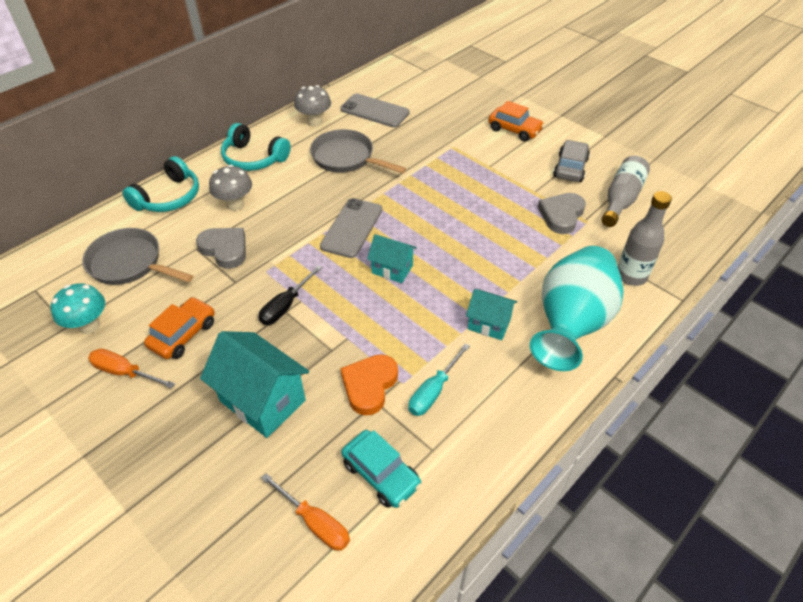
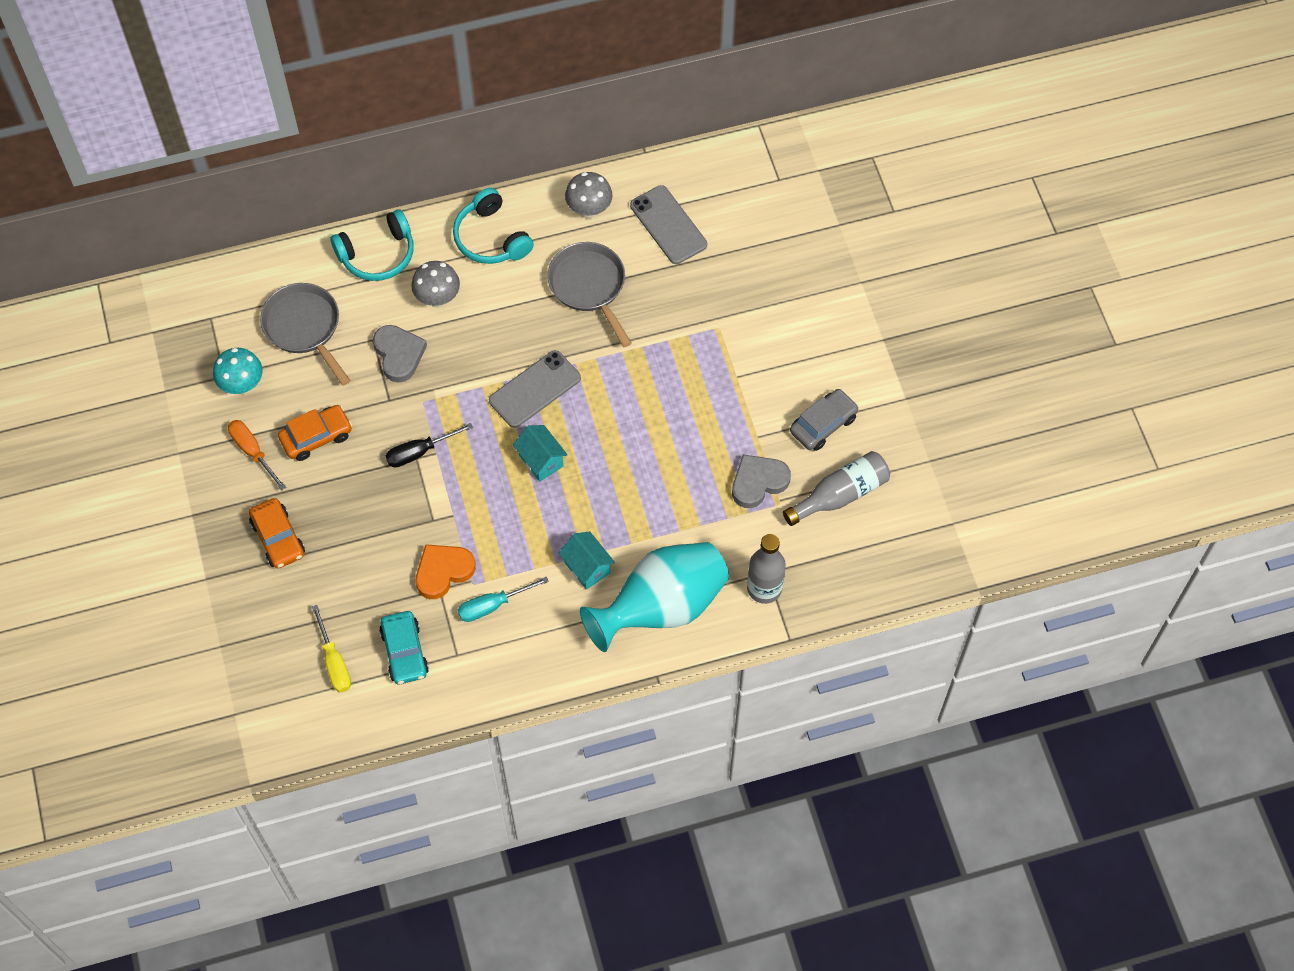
camera: 30 degrees right, 15 degrees up
(262, 401) = (349, 539): turquoise house -> none
(315, 522) = (334, 662): orange screwdriver -> yellow screwdriver
(514, 130) = (808, 336): orange car -> orange car (278, 538)

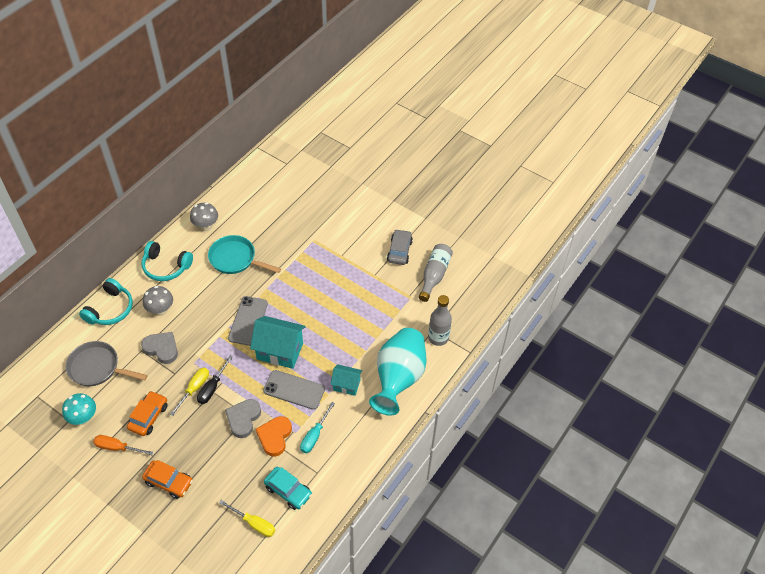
camera: 40 degrees left, 10 degrees down
(397, 438) = (194, 389): none -> yellow screwdriver
(541, 461) = (280, 351): turquoise house -> turquoise house, size x1.71
(589, 286) = (235, 259): grey pan -> turquoise pan
(668, 225) = (251, 211): grey phone -> grey phone (294, 390)
(758, 482) = (393, 294): grey heart -> grey heart (243, 419)

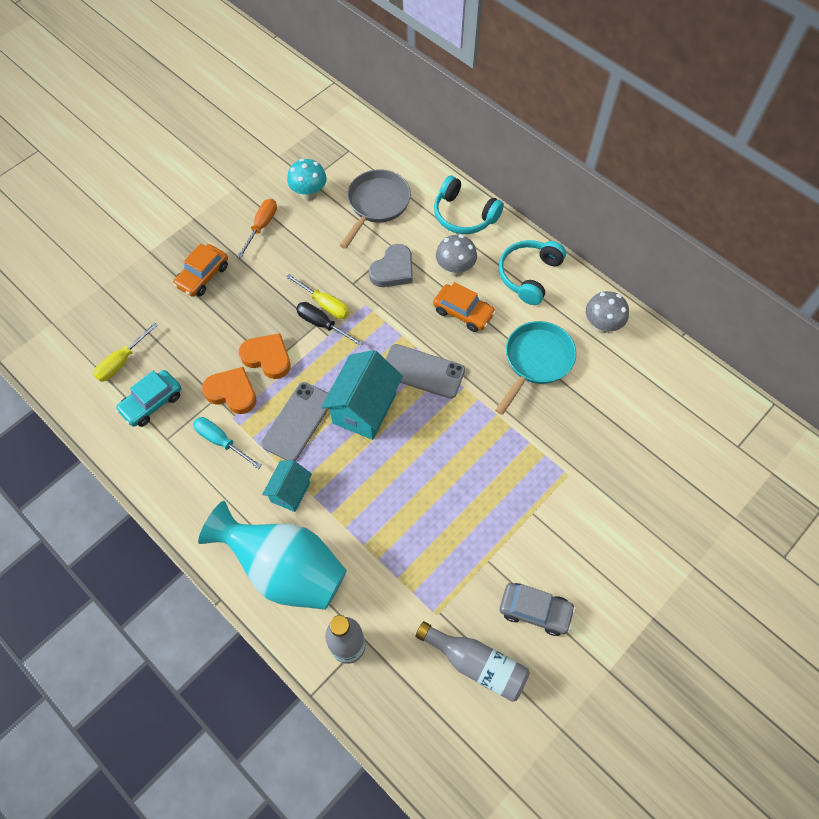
camera: 100 degrees right, 10 degrees up
(148, 417) = (296, 256): orange car -> orange car (463, 312)
(243, 419) = (267, 357): grey heart -> orange heart

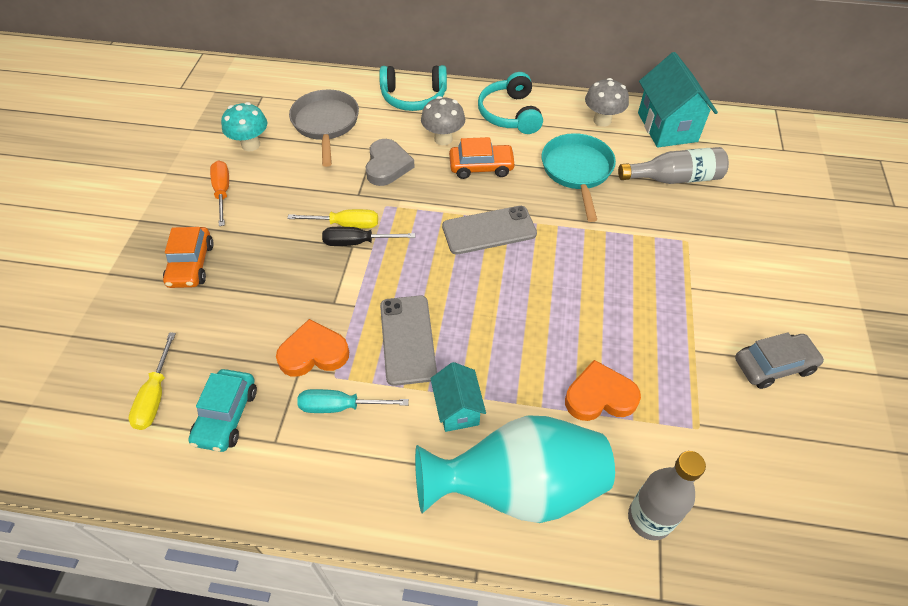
camera: 35 degrees left, 10 degrees down
(267, 357) = (325, 300): orange heart -> orange heart (600, 396)
(364, 408) = (463, 290): turquoise house -> turquoise house (667, 127)
(476, 663) = (775, 447): grey bottle -> grey bottle (674, 178)

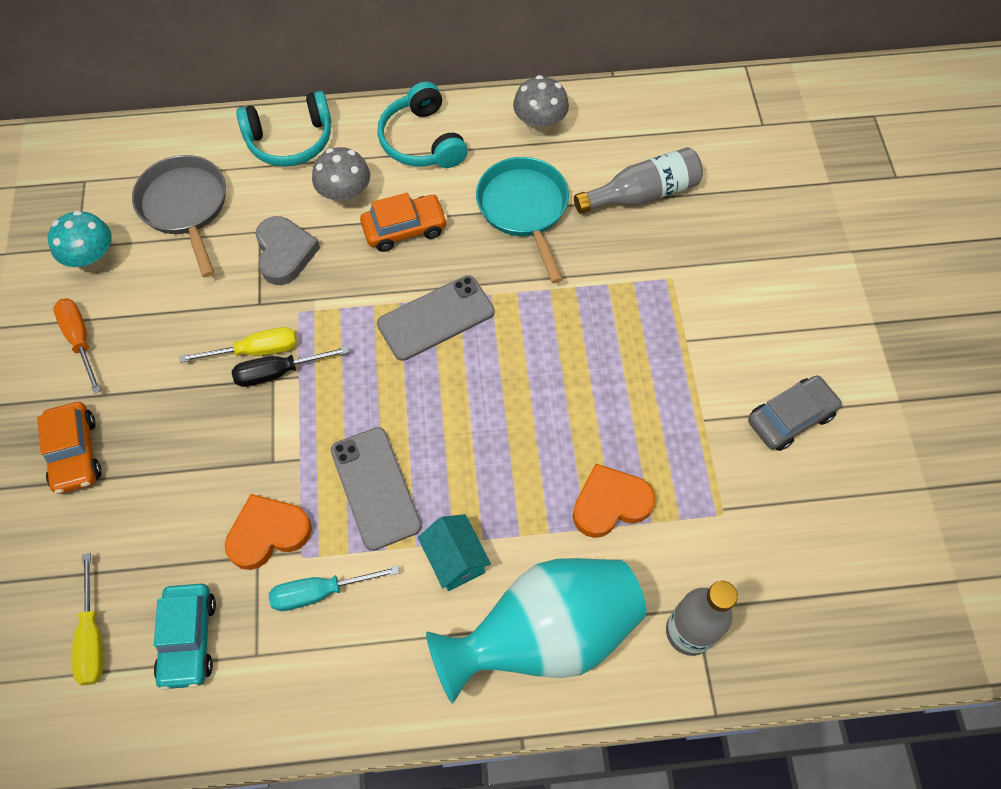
camera: 15 degrees left, 10 degrees up
(667, 127) = (620, 120): turquoise house -> none

